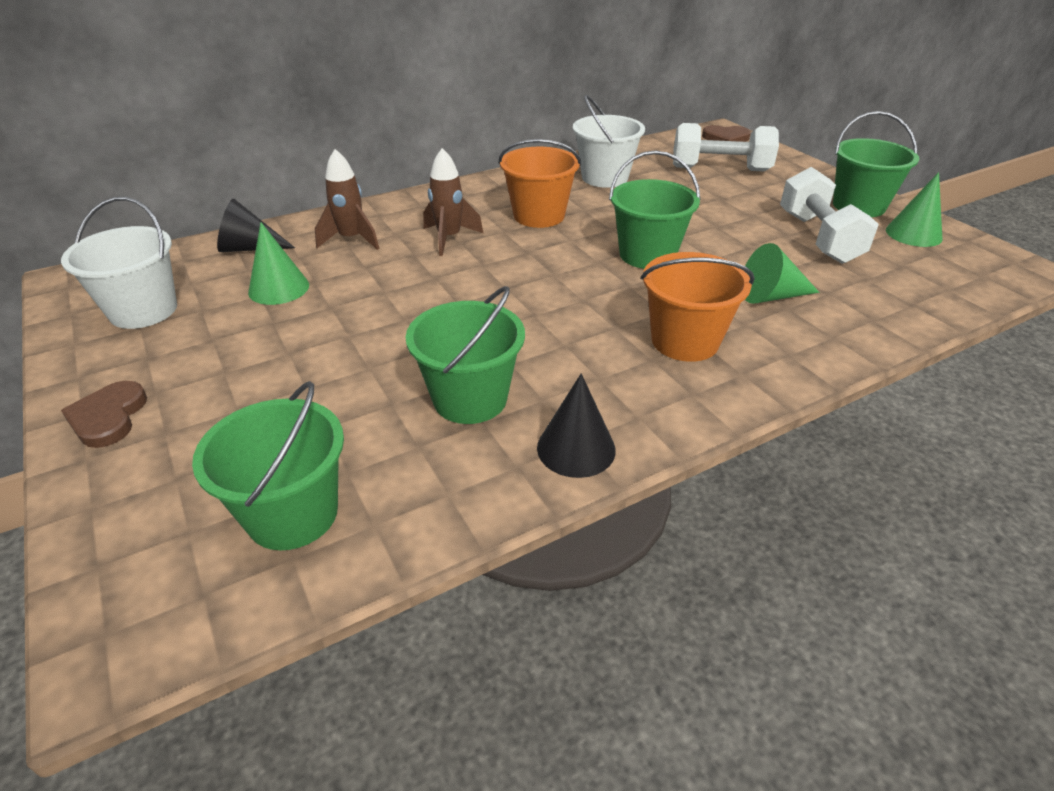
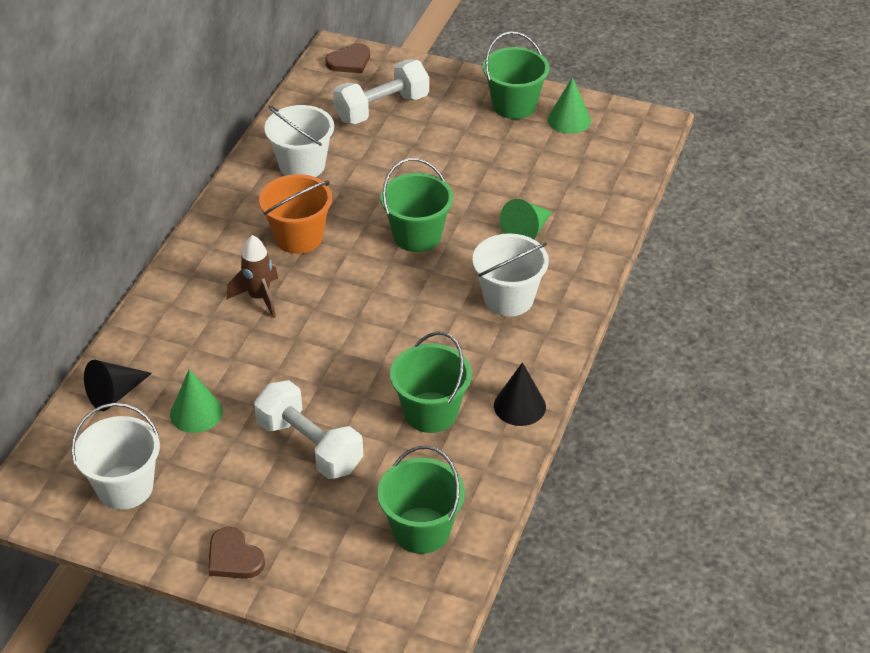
camera: 40 degrees left, 5 degrees up
(351, 239) = (185, 341): brown rocket -> none
(685, 341) = (508, 298): orange bucket -> white bucket
(818, 238) = (513, 156): white dumbbell -> white dumbbell (310, 446)

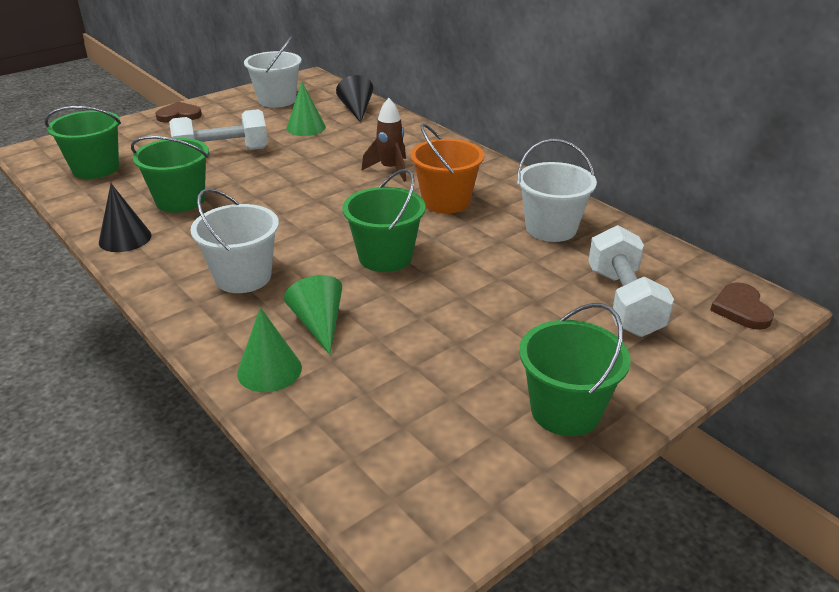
camera: 120 degrees right, 10 degrees down
(569, 120) = (495, 452): green cone -> green cone (269, 370)

